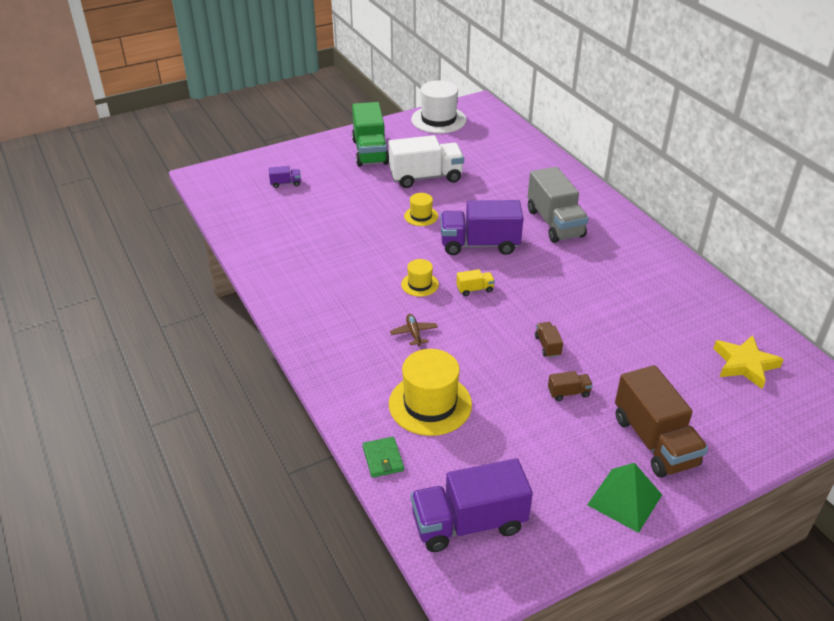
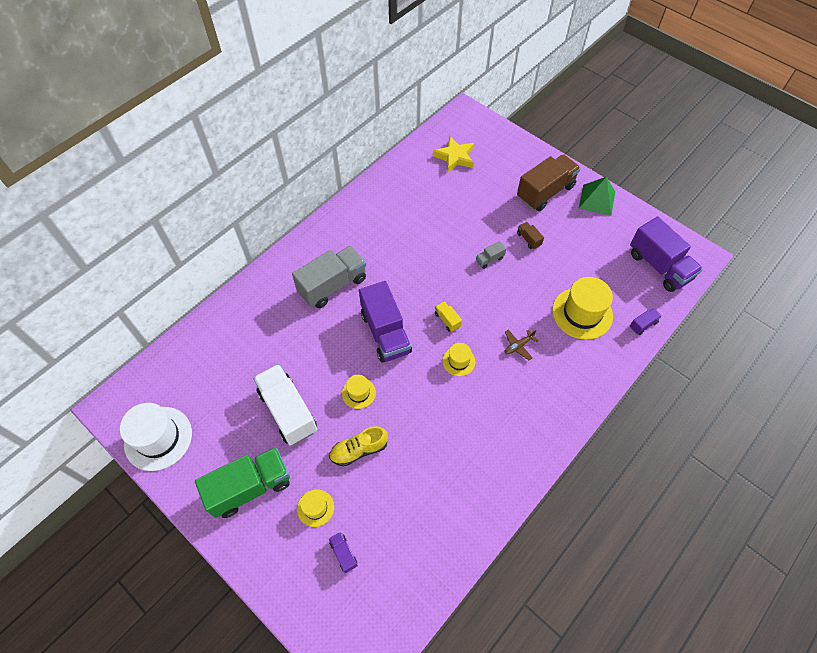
camera: 110 degrees left, 20 degrees up
(331, 177) = (315, 508): none -> yellow hat
(365, 206) = (359, 450): none -> yellow shoe
(383, 459) = (643, 325): green wallet -> purple truck
(547, 346) = (489, 259): brown truck -> grey truck

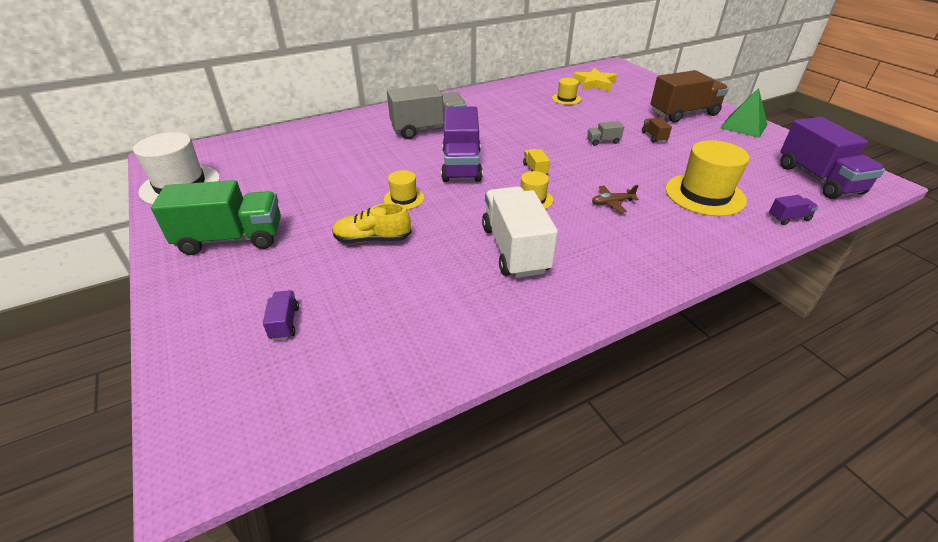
camera: 20 degrees right, 20 degrees down
(288, 411) = (320, 195): white truck -> white truck (515, 249)
(315, 508) = (286, 273): yellow hat -> yellow hat (566, 99)

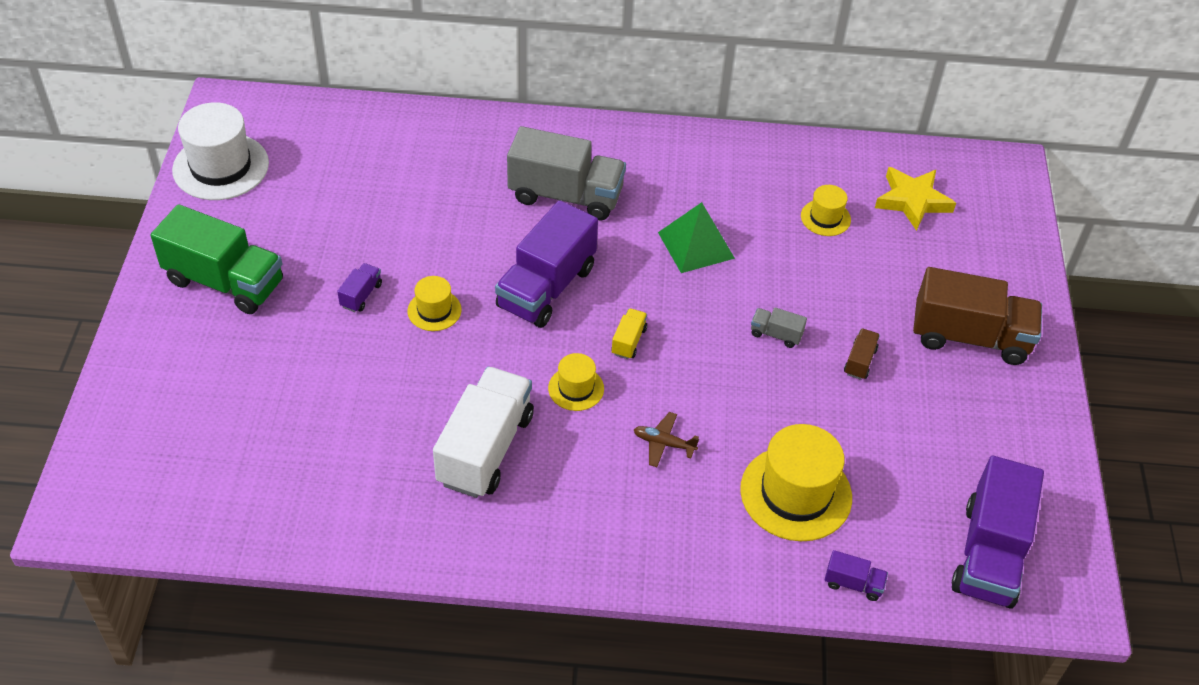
camera: 30 degrees right, 10 degrees up
(285, 323) = (208, 418): purple truck -> purple truck (361, 295)
(372, 239) = (355, 355): yellow shoe -> none
(743, 126) = (1029, 408): green pyramid -> green pyramid (696, 245)

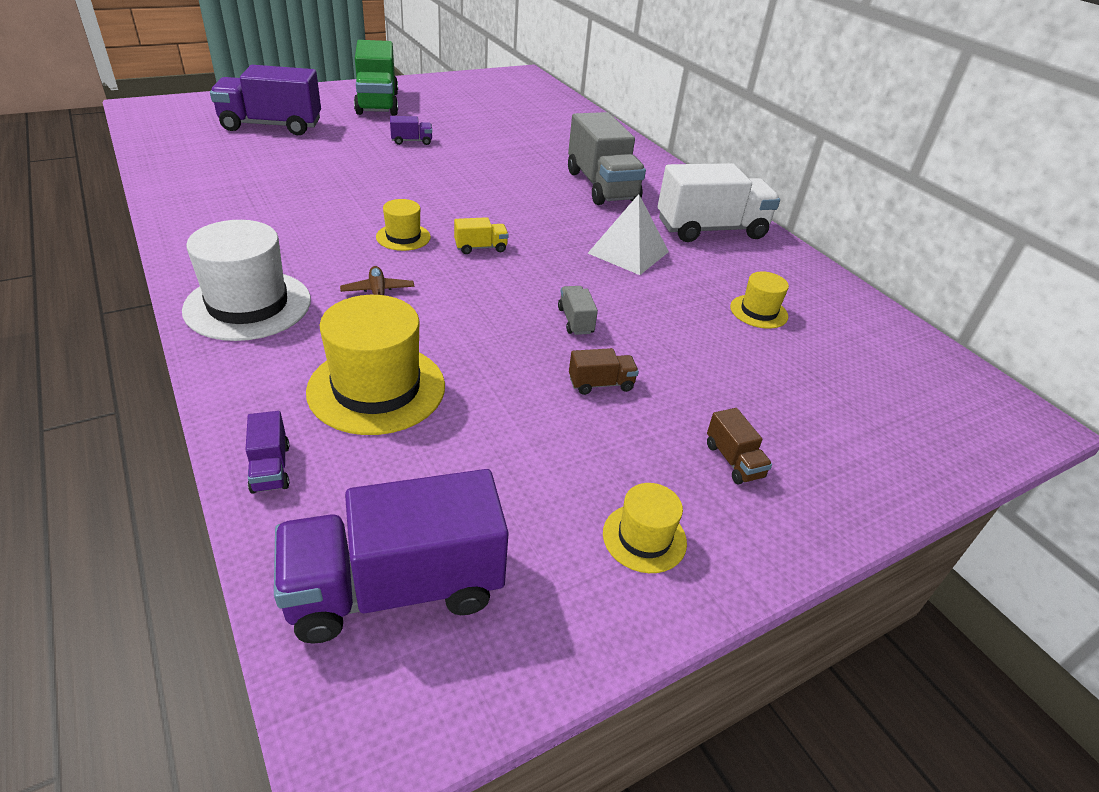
camera: 55 degrees right, 10 degrees down
(221, 167) = (471, 83): white hat -> white hat (248, 305)
(434, 310) = (425, 166): yellow hat -> yellow hat (644, 538)
(485, 449) = (303, 215): white truck -> white truck (711, 229)
(546, 287) = (497, 200): purple truck -> purple truck (271, 126)
(696, 245) = (628, 252): green pyramid -> white pyramid
(912, 201) = (863, 361): yellow star -> none
(969, 337) = (733, 461): brown truck -> brown truck, size x0.43

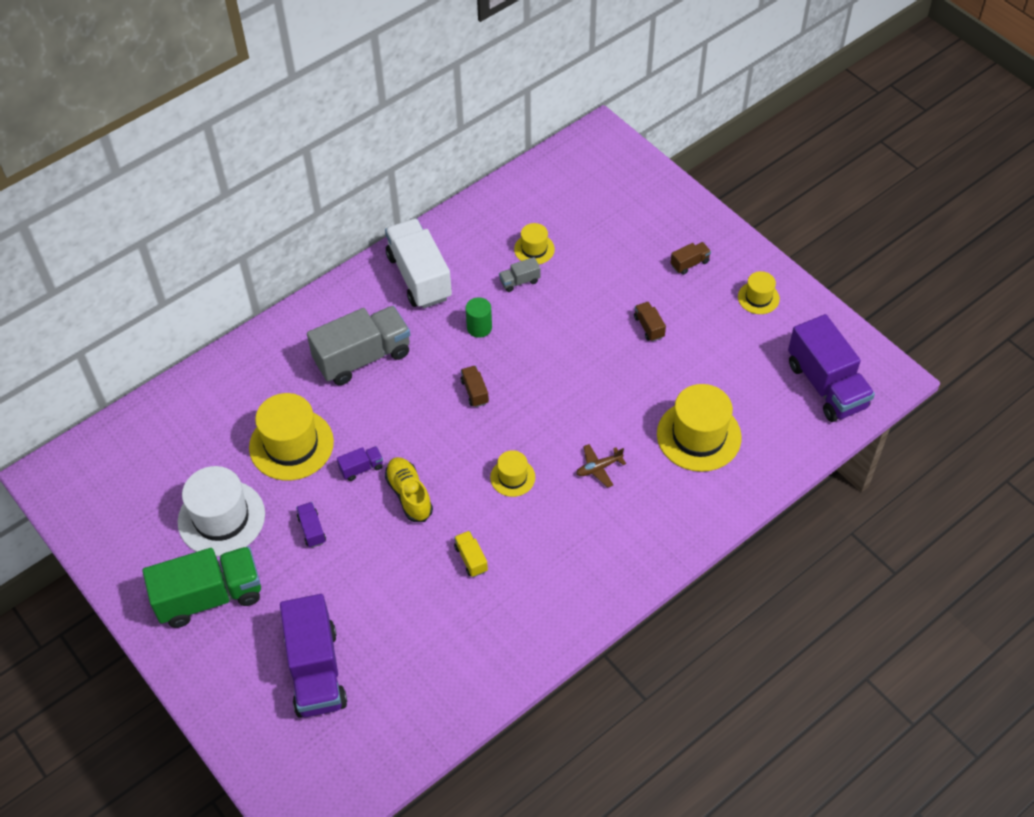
camera: 95 degrees left, 15 degrees up
(248, 305) = (644, 539): white hat -> white hat (221, 518)
(270, 468) = (780, 461): purple truck -> purple truck (361, 468)
(419, 183) = (409, 495): none -> yellow shoe
(480, 248) = (509, 422): yellow truck -> yellow truck (471, 559)
(509, 145) = (291, 444): none -> yellow hat
(533, 235) = (474, 392): none -> brown truck
(575, 321) = (586, 348): grey truck -> grey truck (519, 281)
(628, 252) = (479, 327): white pyramid -> green cylinder

